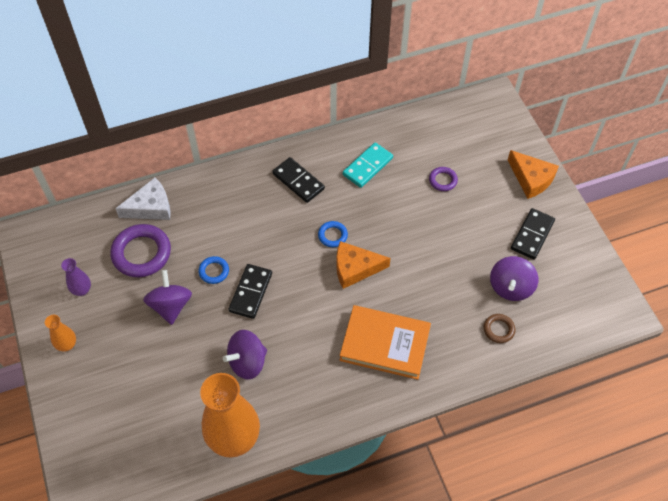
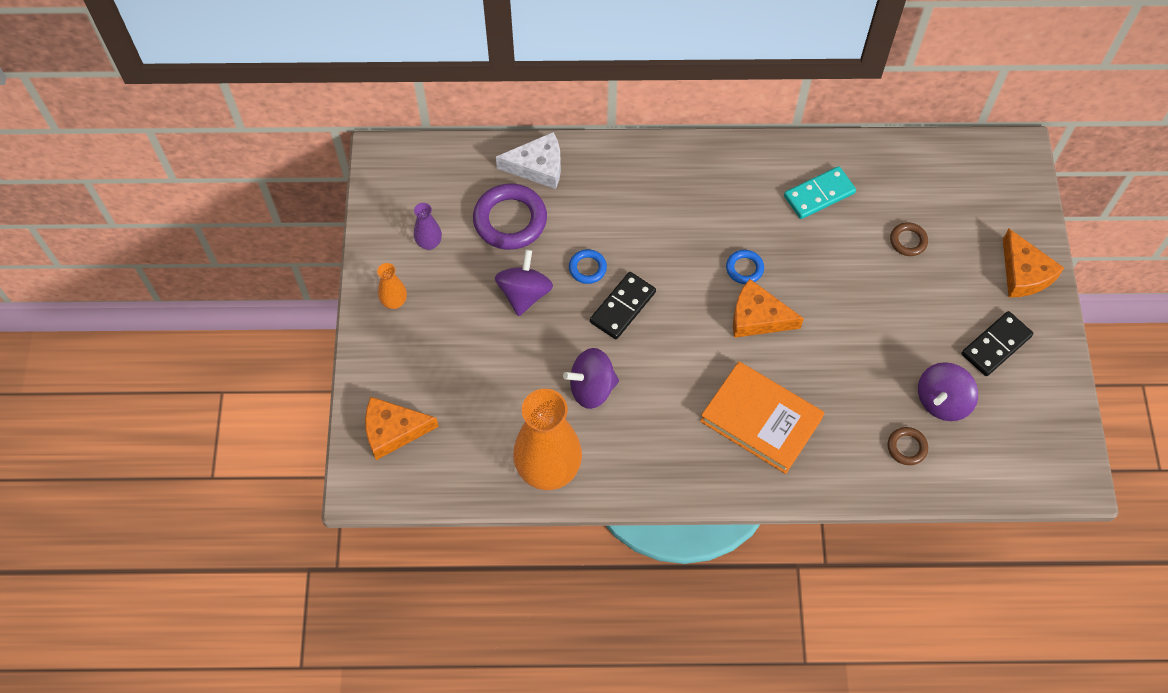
camera: 20 degrees right, 5 degrees up
(97, 449) = (393, 431): none -> orange cheese
(298, 181) = (725, 188): black domino -> none
(443, 180) = (908, 241): purple ring -> brown ring

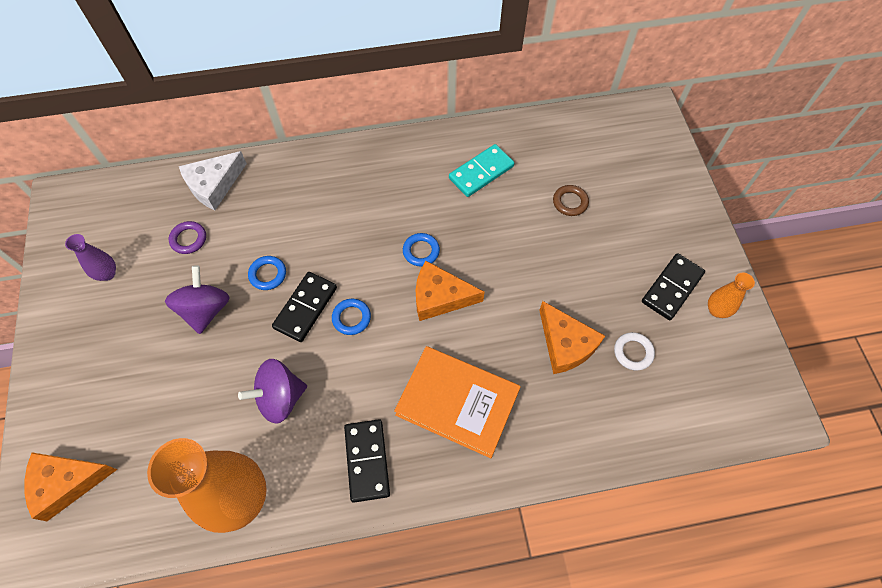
camera: 10 degrees left, 0 degrees up
(394, 302) = (71, 339): orange vase -> orange vase (716, 310)
(510, 220) = (188, 239): purple ring -> purple ring, size x0.51
(538, 167) = (214, 185): white cheese -> white cheese turned 150 degrees clockwise
(667, 324) = (351, 318): none -> blue ring
(669, 457) = (367, 460): none -> black domino
(907, 447) = (608, 407): brown ring -> none
(942, 401) = (633, 352): purple spinning top -> white ring
(1024, 273) = (681, 216): orange cheese -> orange cheese (565, 344)

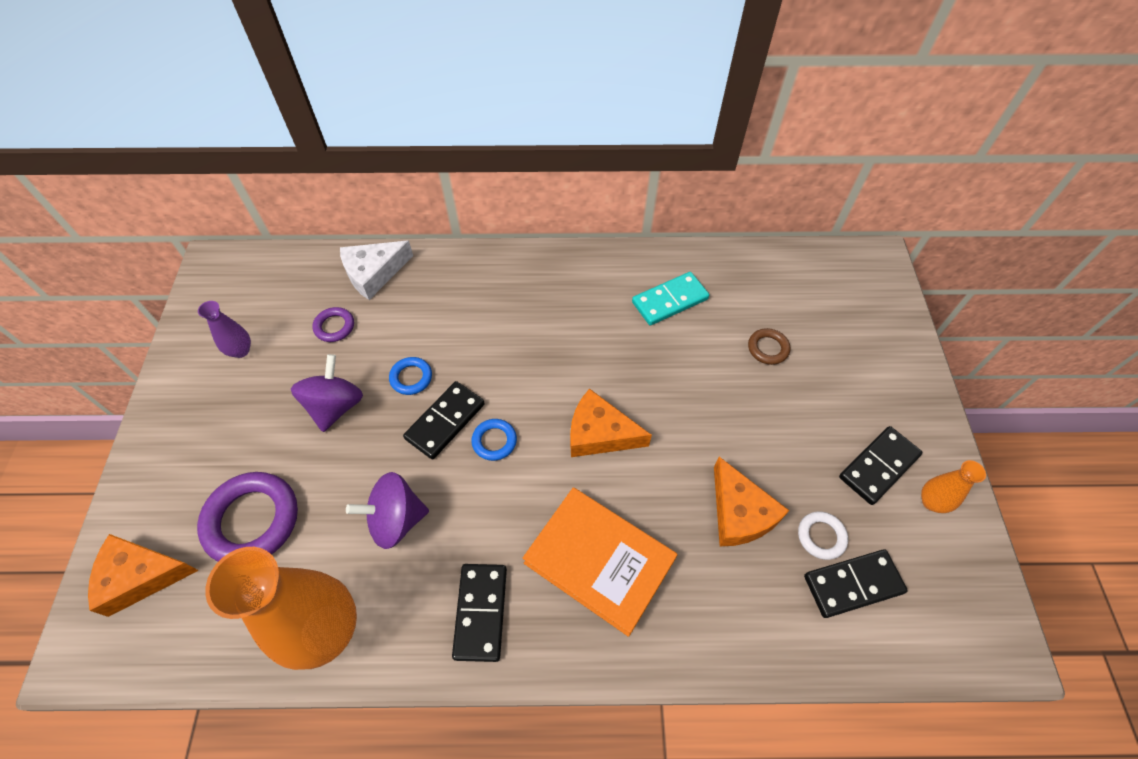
camera: 10 degrees right, 5 degrees down
(154, 419) = (252, 520): none -> purple ring
(421, 251) = (586, 378): blue ring -> none
(662, 386) = (852, 584): none -> black domino

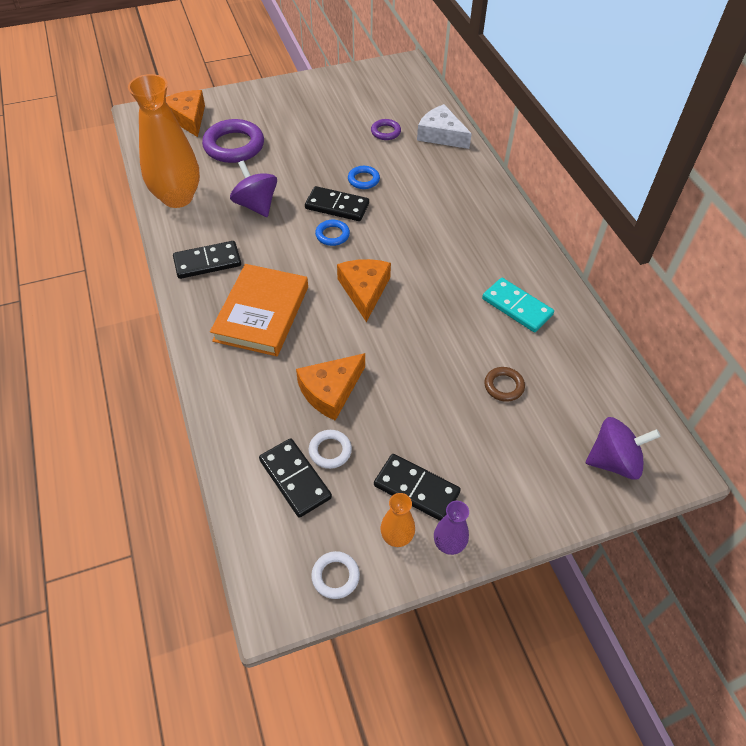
camera: 70 degrees right, 5 degrees down
(241, 350) = (346, 100): purple vase -> purple vase (449, 544)
(335, 406) = (325, 153): purple spinning top -> purple spinning top (613, 461)
(973, 574) = (335, 576): none -> white ring

